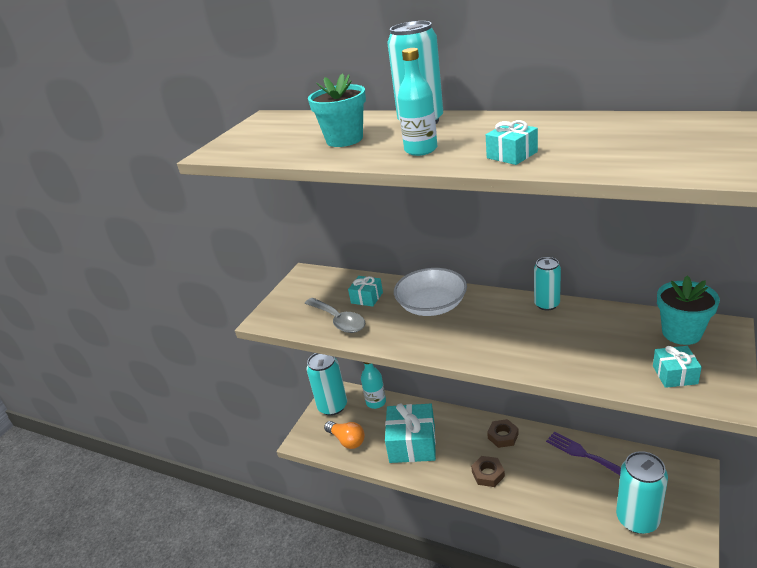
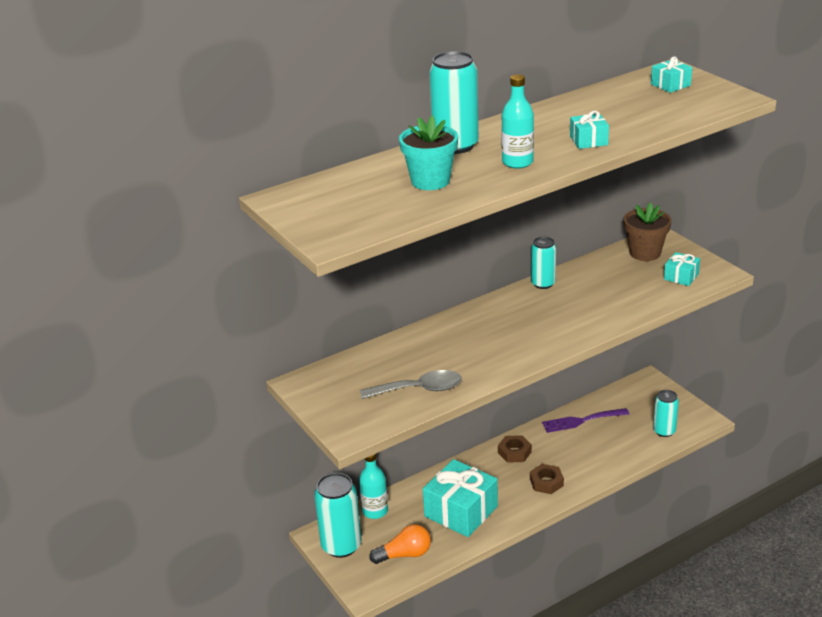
camera: 60 degrees left, 0 degrees up
(367, 298) = (404, 361): turquoise gift -> turquoise gift (670, 85)
(432, 305) = (468, 333): white bowl -> none
(637, 519) = (664, 431): turquoise can -> turquoise can, size x0.61
(681, 333) = (645, 253): turquoise flower pot -> brown flower pot

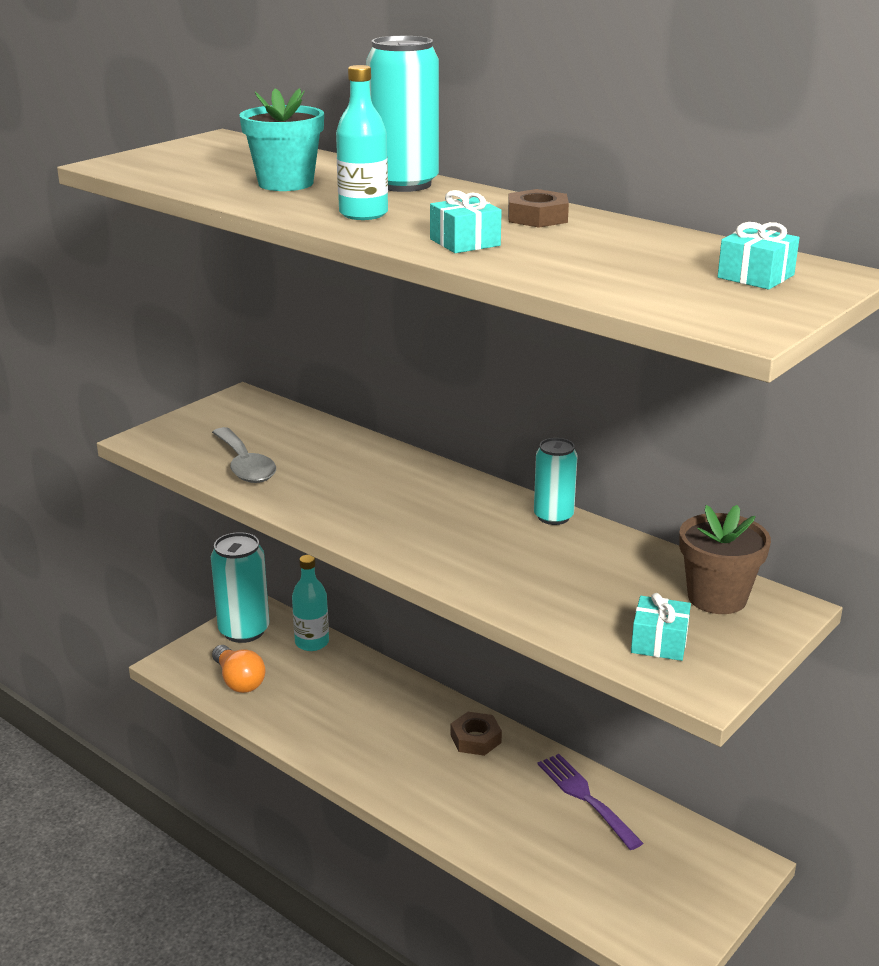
camera: 70 degrees right, 5 degrees down
(461, 511) = (332, 711): turquoise gift -> none
(546, 482) = (420, 781): brown nut -> brown nut (537, 217)
(664, 431) = (608, 902): turquoise can -> none

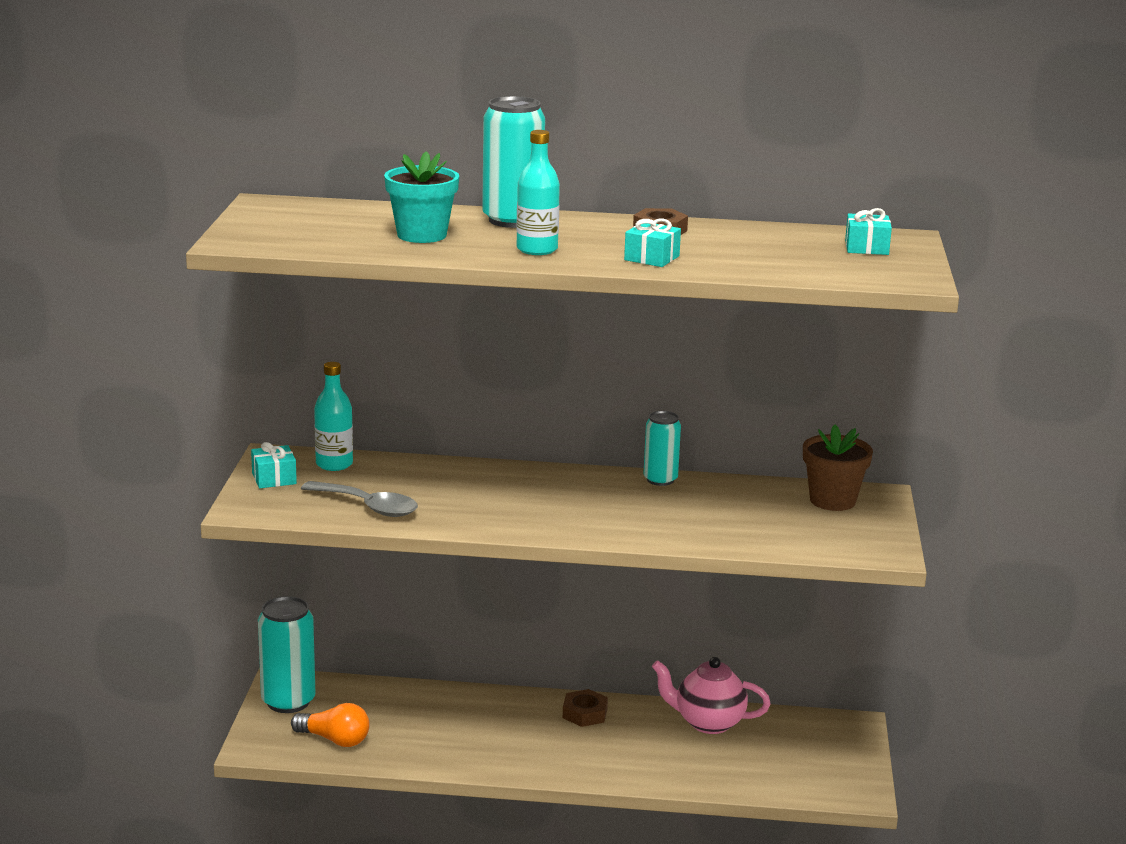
camera: 35 degrees left, 5 degrees down
(312, 642) = (363, 691): turquoise bottle -> turquoise bottle (334, 464)
(585, 797) = (708, 723): purple fork -> pink teapot
(659, 642) = (832, 536): turquoise gift -> turquoise gift (274, 478)

